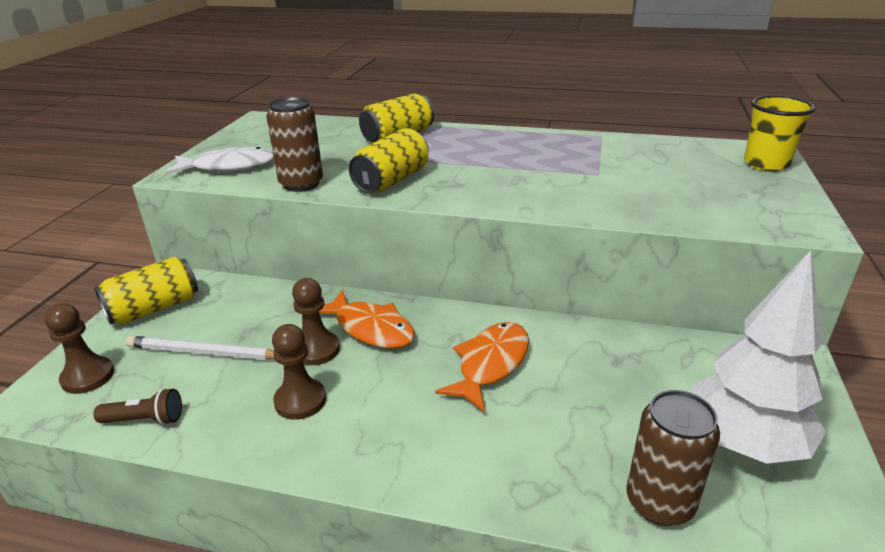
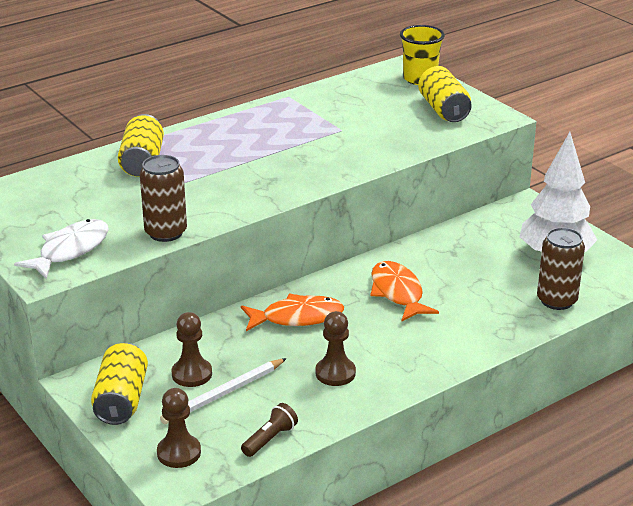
camera: 50 degrees left, 0 degrees up
(316, 350) = (290, 347): brown pawn -> brown pawn (192, 374)
(391, 181) = (224, 198): yellow can -> yellow can (443, 110)

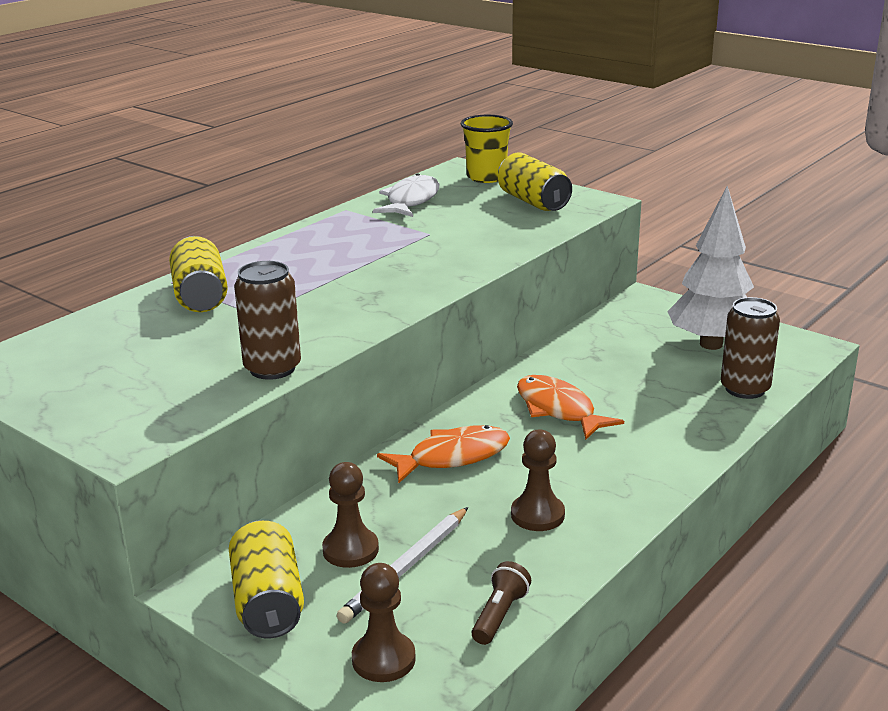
camera: 15 degrees left, 5 degrees down
(70, 250) = (150, 408): white fish -> white fish (411, 200)

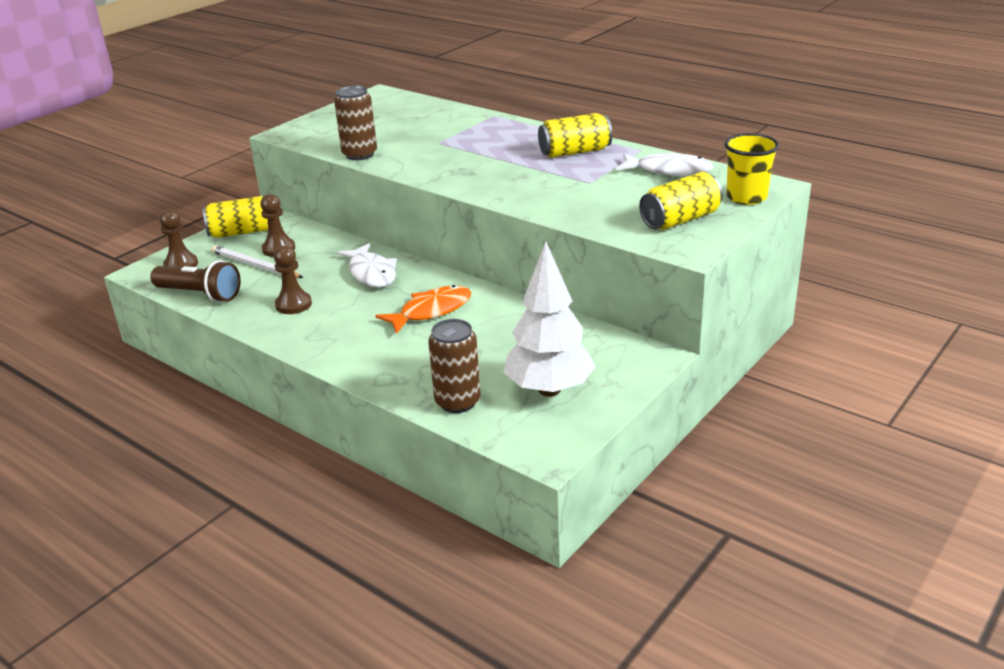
camera: 90 degrees right, 5 degrees up
(200, 296) = (469, 125): yellow can -> yellow can (574, 152)
(452, 457) = (371, 273): orange fish -> white fish
(499, 615) = (200, 294): brown flashlight -> brown flashlight, size x1.73

